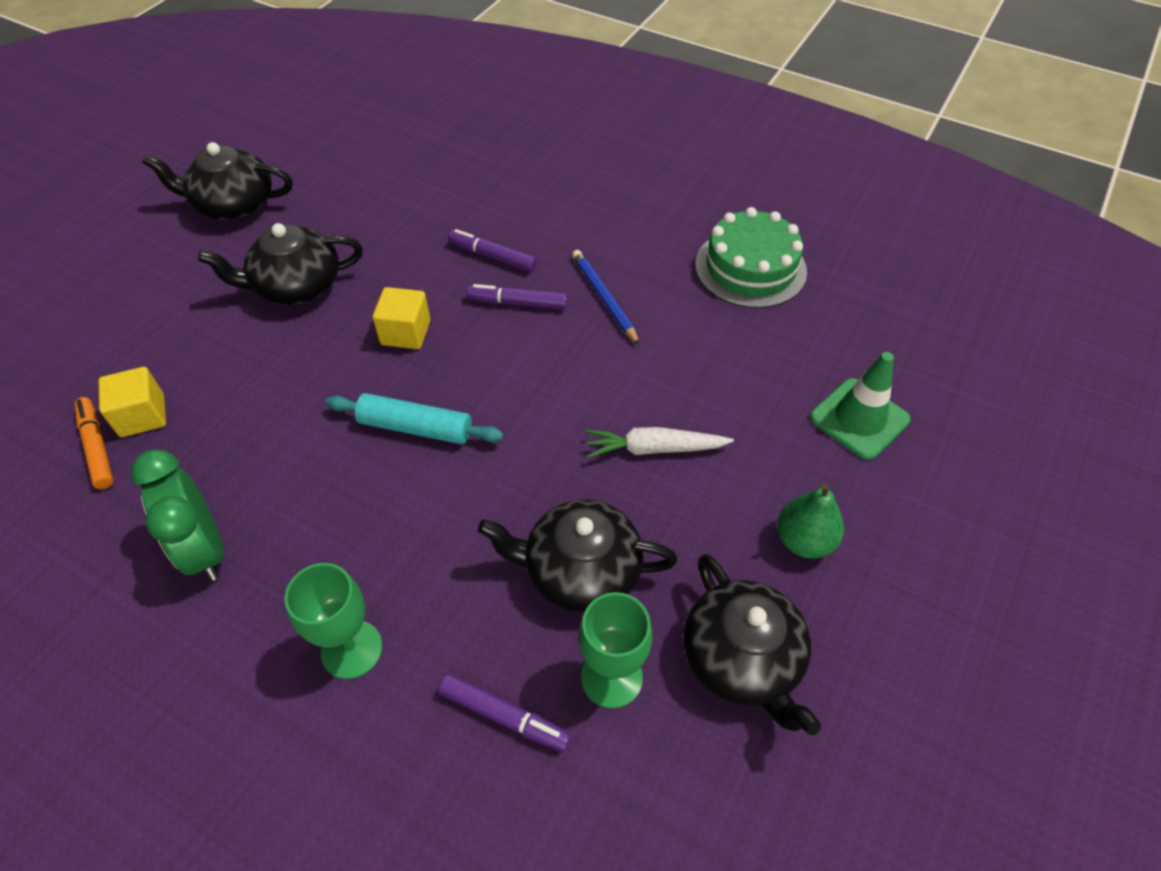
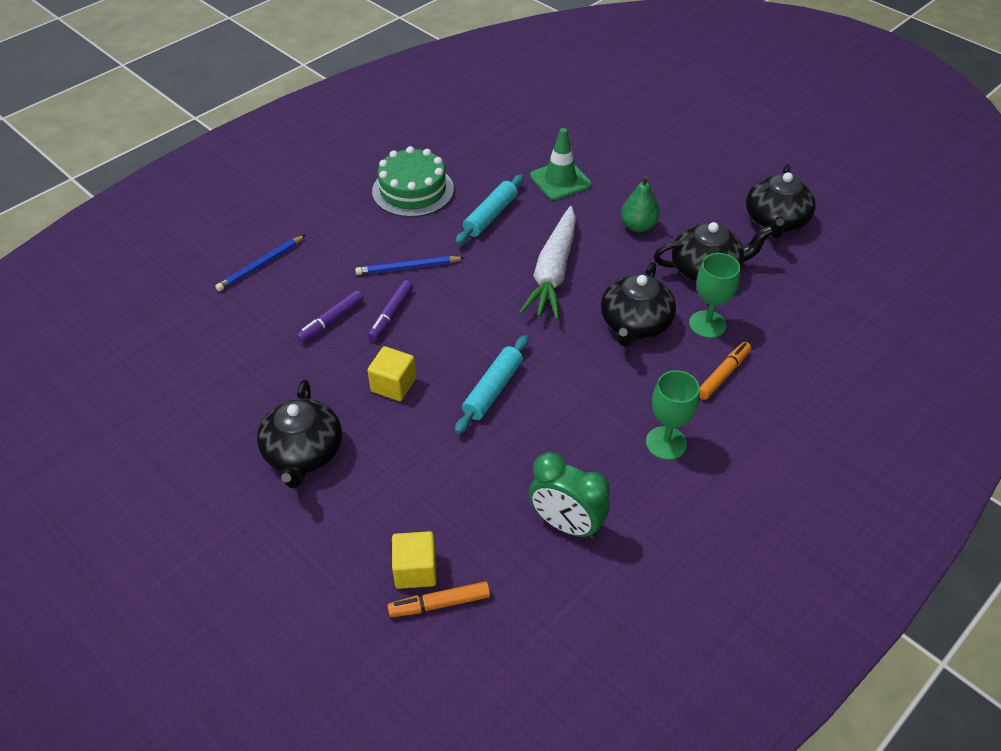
camera: 75 degrees left, 5 degrees down
(205, 549) = (566, 524): green clock -> green clock turned 45 degrees clockwise
(233, 205) = (158, 497): black teapot -> black teapot (775, 221)
(504, 716) = (723, 375): purple marker -> orange marker
(562, 180) = (261, 265): none -> blue pencil
(654, 449) = (553, 272): white carrot -> white carrot, size x1.65
(739, 356) = (490, 216): none -> turquoise rolling pin

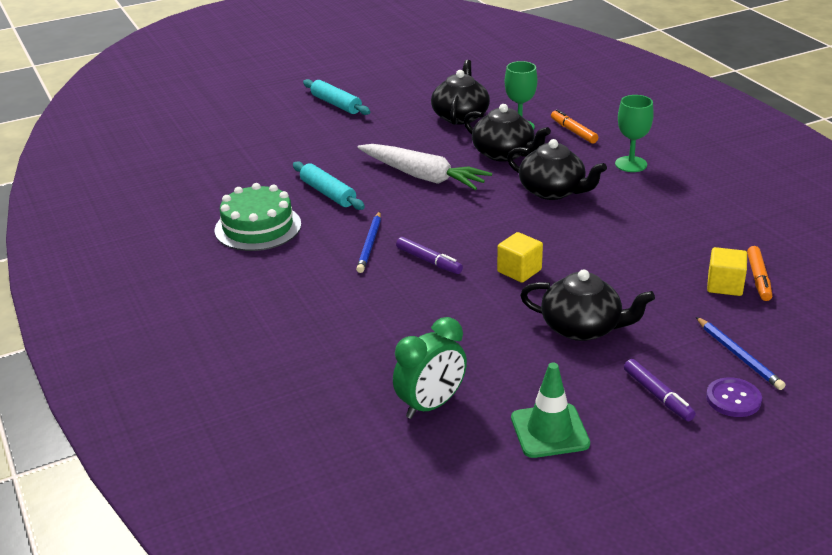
camera: 70 degrees left, 15 degrees down
(202, 598) = (733, 399): none -> purple button
(261, 265) = (307, 329): blue pencil -> blue pencil (738, 355)
(331, 321) = (418, 294): purple marker -> purple marker (658, 395)
(493, 390) = (547, 224): turquoise rolling pin -> turquoise rolling pin (336, 104)
(560, 180) = (305, 154): green traffic cone -> green traffic cone (549, 431)
(566, 524) = (695, 215): green clock -> green clock (431, 405)
(638, 226) = (391, 132): green pear -> none
(775, 221) = (424, 81): black teapot -> black teapot (553, 191)

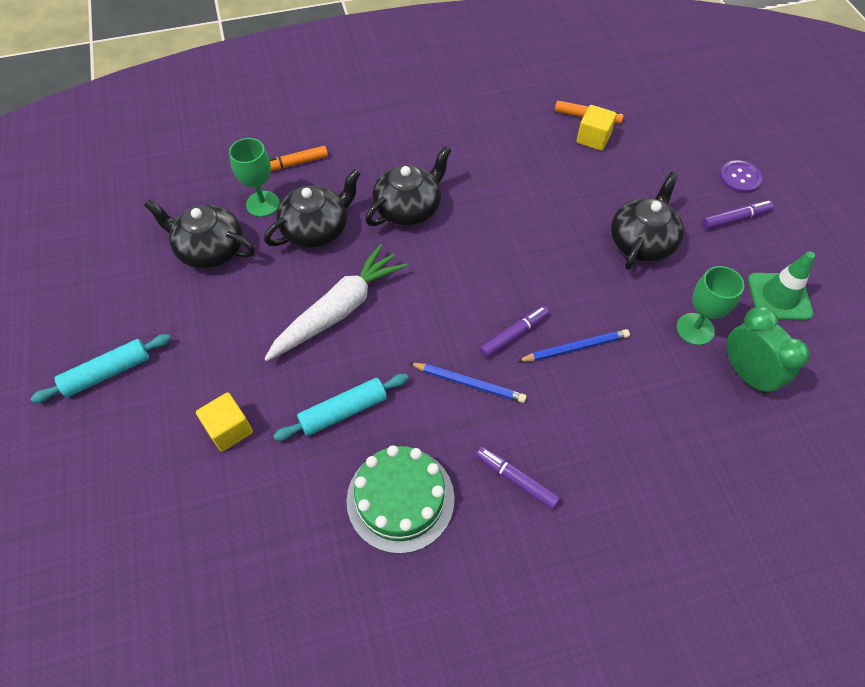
camera: 80 degrees left, 25 degrees up
(283, 276) = (516, 480): none -> purple marker
(519, 271) = (546, 266): yellow cube -> yellow cube (229, 429)
(631, 164) = (378, 140): green goblet -> green goblet (695, 329)
(738, 355) = (687, 159): blue pencil -> blue pencil (575, 348)

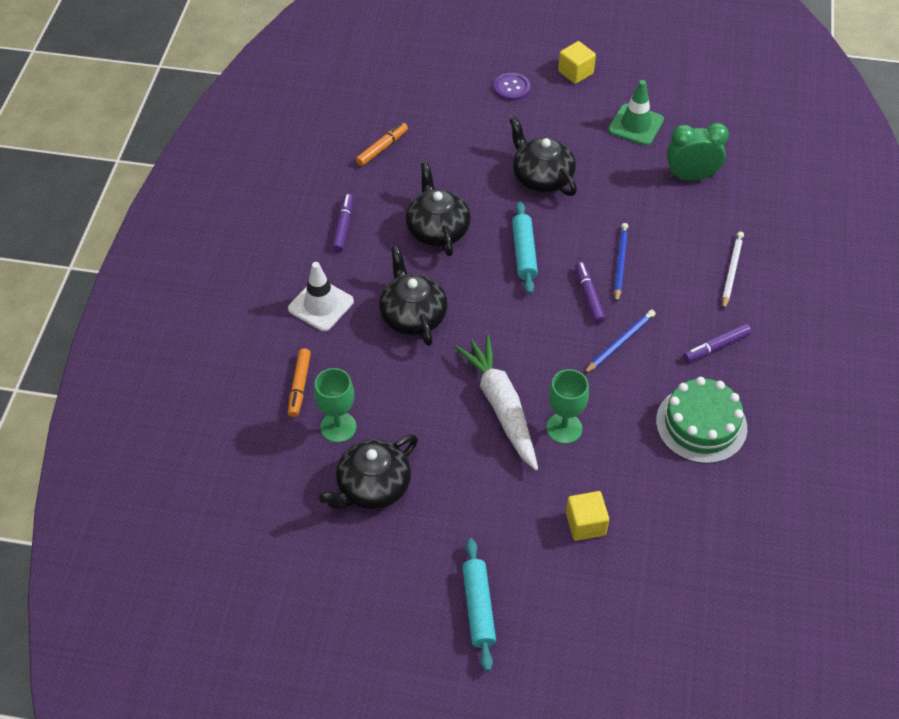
camera: 65 degrees left, 5 degrees down
(316, 229) = (397, 393): black teapot -> black teapot (437, 229)
(343, 411) = (606, 436): turquoise rolling pin -> turquoise rolling pin (524, 253)
(385, 145) = (321, 305): none -> white traffic cone
(593, 138) = (410, 156): yellow cube -> yellow cube (575, 72)
(635, 461) = (731, 271): none -> white pencil
(695, 329) = (639, 185): green goblet -> green goblet (564, 428)
(735, 219) = (551, 111): purple marker -> purple marker (343, 226)

